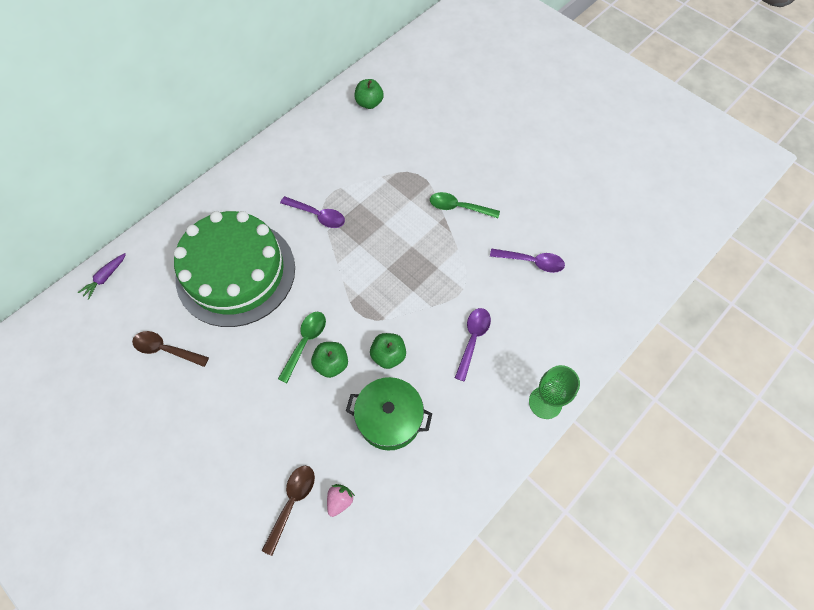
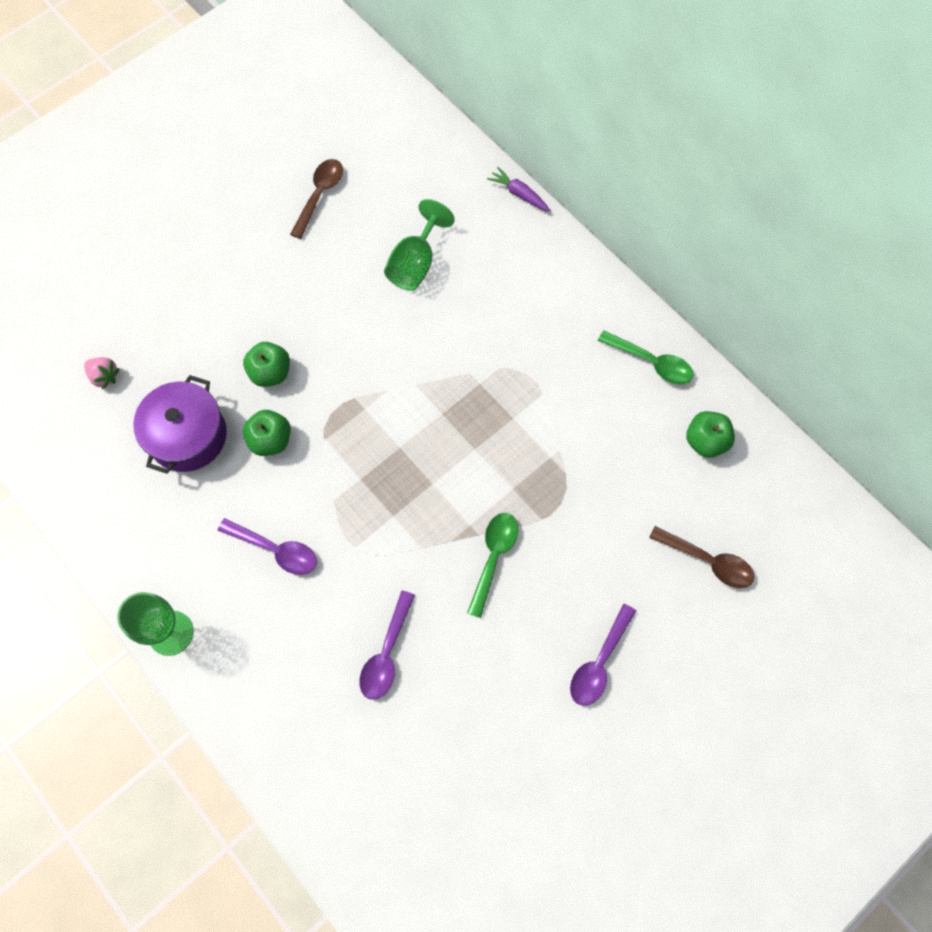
camera: 95 degrees right, 5 degrees up
(105, 278) = (425, 126): purple carrot -> purple carrot (519, 194)
(236, 272) = (415, 264): green cake -> green goblet
(292, 502) = (114, 328): brown spoon -> brown spoon (708, 561)
(305, 342) = (305, 343): green spoon -> green spoon (651, 362)
(318, 215) = (495, 362): purple spoon -> purple spoon (599, 662)
(389, 419) = (188, 436): green pot -> purple pot

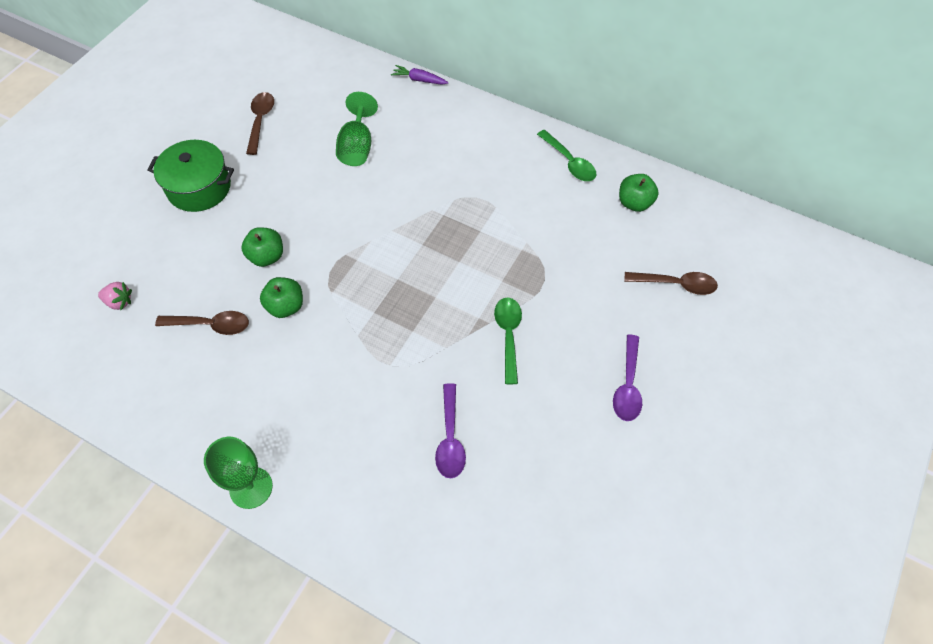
camera: 20 degrees left, 10 degrees down
(188, 436) = (211, 325): purple pot -> brown spoon
(226, 262) = (199, 187): none -> green pot
(276, 550) = (322, 389): purple spoon -> none
(651, 362) = (569, 162): green spoon -> green spoon turned 45 degrees clockwise

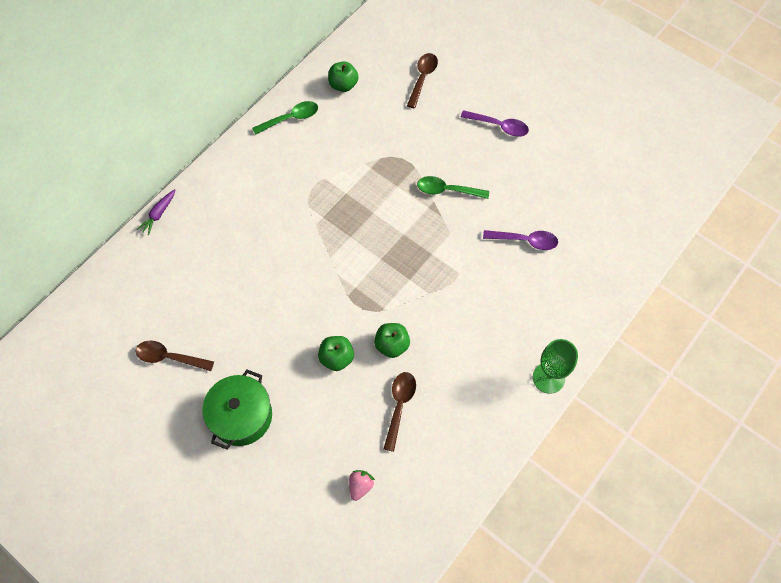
camera: 80 degrees left, 5 degrees up
(357, 147) = (228, 275): green goblet -> none

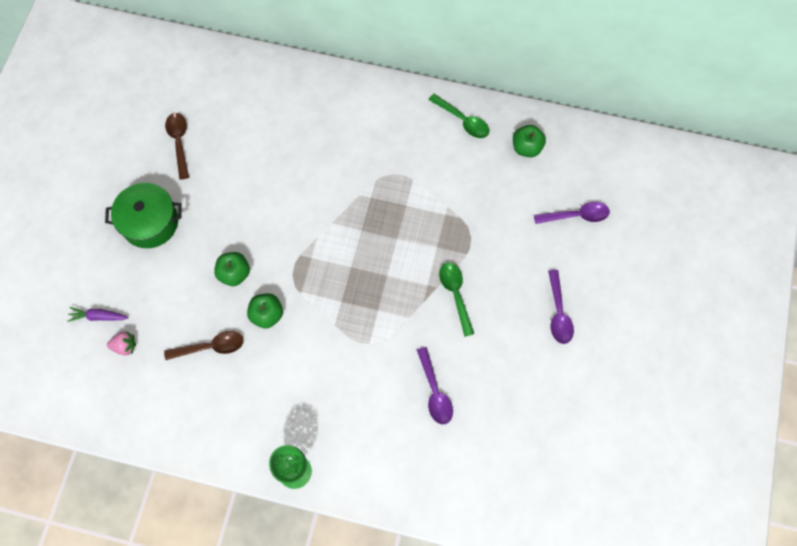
camera: 65 degrees right, 5 degrees up
(159, 214) = (308, 66): purple carrot -> purple carrot (98, 317)
(422, 78) = (576, 216): brown spoon -> purple spoon

